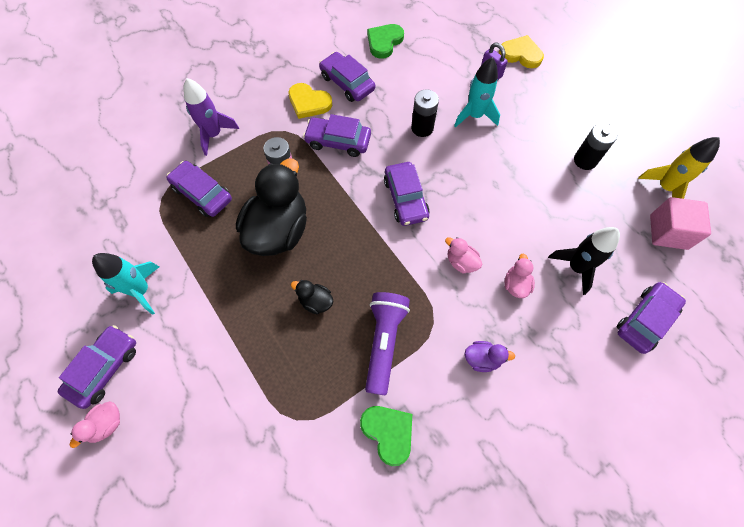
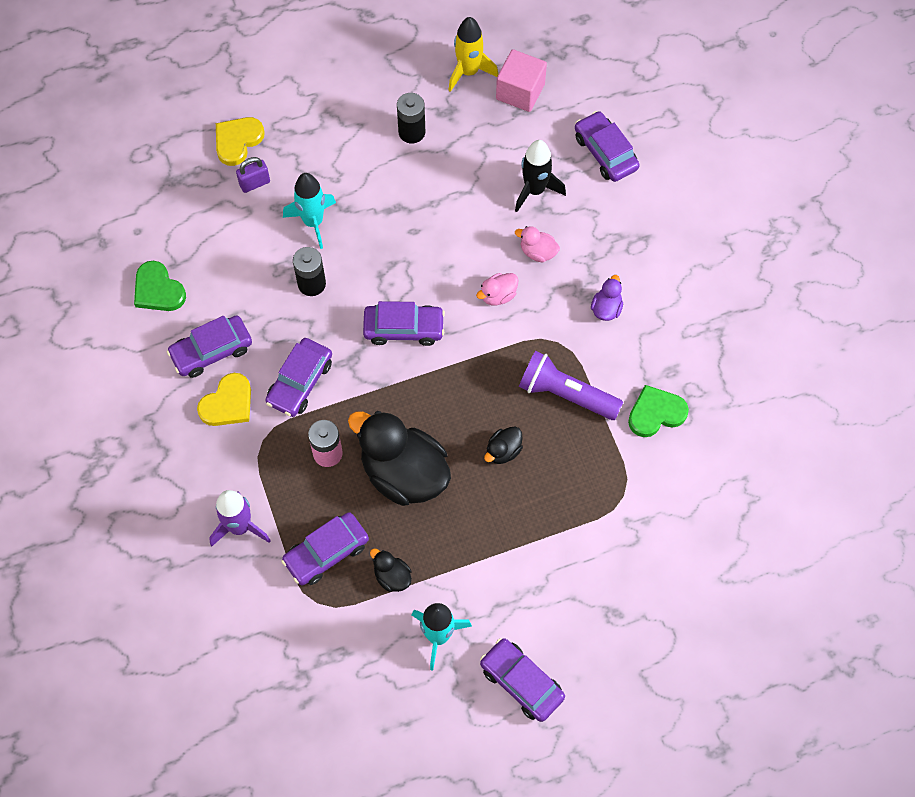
camera: 75 degrees left, 0 degrees up
(107, 424) = (583, 683): pink duck -> none
(188, 243) = (392, 576): none -> black duck

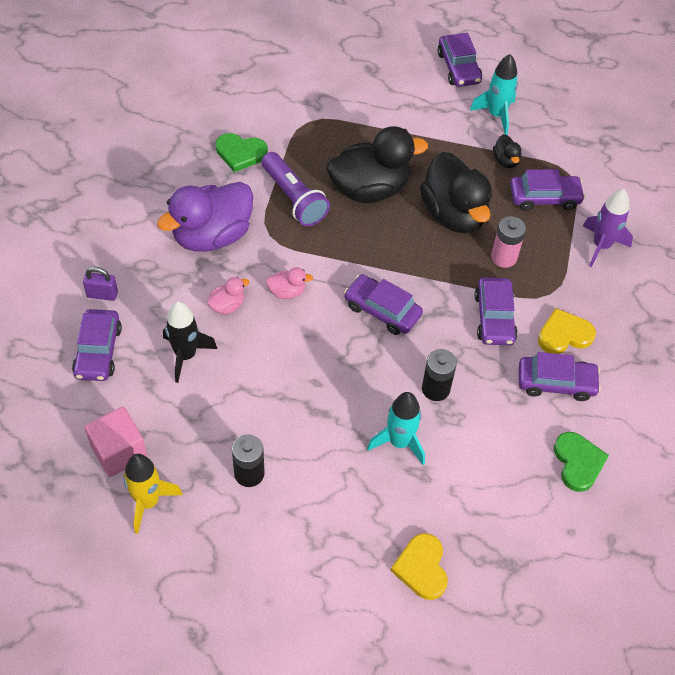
camera: 150 degrees left, 10 degrees down
(237, 141) = (421, 568): yellow heart -> yellow heart turned 105 degrees clockwise
(254, 183) = (431, 512): purple padlock -> purple padlock (102, 294)
(300, 382) = (494, 318): purple car -> purple car turned 120 degrees clockwise
(503, 451) = (370, 189): black duck -> black duck, size x2.31
(537, 252) = (227, 305): pink duck -> pink duck turned 90 degrees counterclockwise
(606, 308) = (212, 236): purple duck -> purple duck, size x2.31

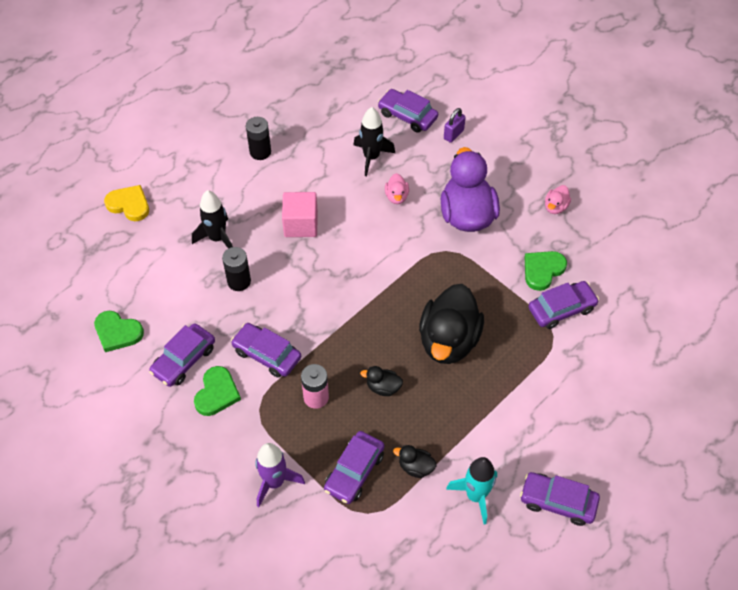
camera: 125 degrees right, 0 degrees up
(119, 451) = (325, 99): pink cube -> pink cube (301, 224)
(148, 502) = (281, 99): yellow rocket -> none
(287, 292) = (384, 236): pink duck -> pink duck (555, 207)
(293, 198) = (471, 283): purple flashlight -> none
(382, 310) = (326, 285): purple car -> purple car (561, 309)
(399, 442) = (217, 238): turquoise rocket -> black rocket
(454, 214) = (383, 387): black duck -> black duck, size x0.43
(564, 334) = (217, 393): yellow heart -> green heart

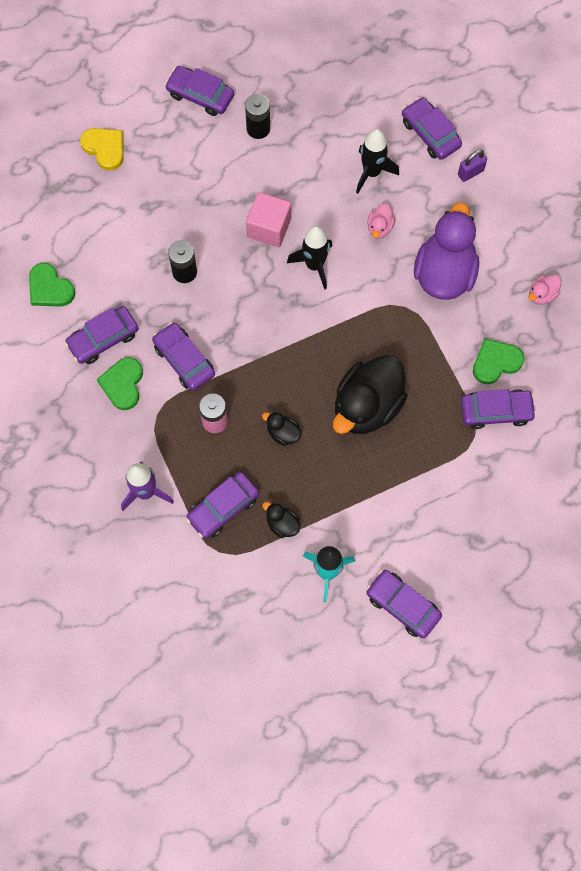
camera: 20 degrees right, 15 degrees up
(199, 141) = (200, 95): none -> purple car
(217, 238) = (180, 216): black rocket -> black rocket (314, 265)
(217, 393) = (123, 384): green heart -> green heart turned 150 degrees clockwise

